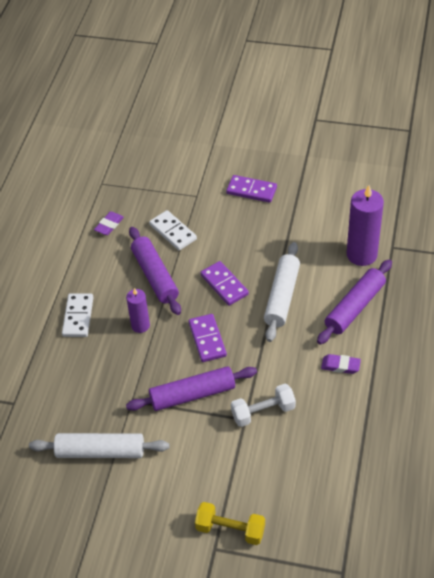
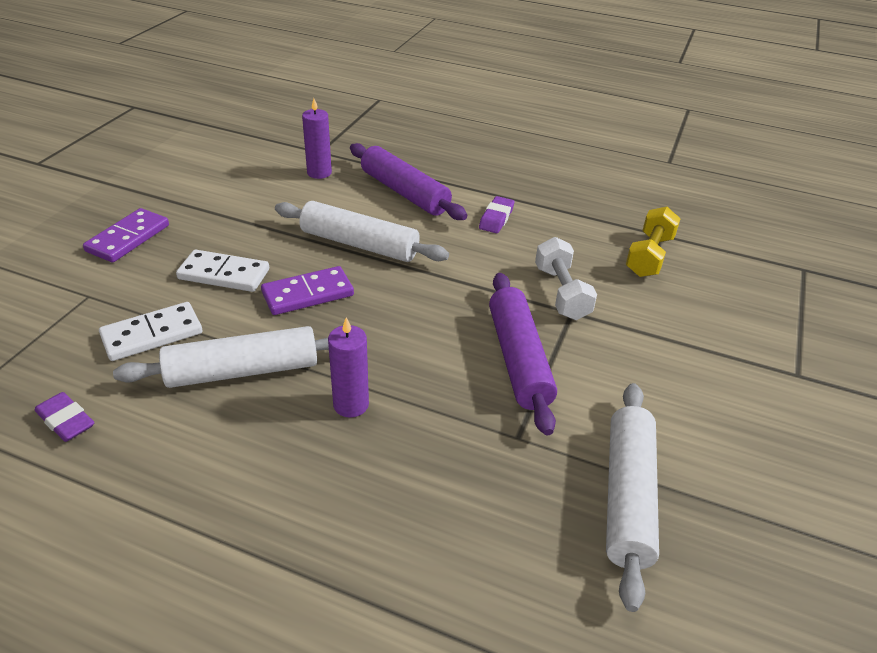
camera: 85 degrees left, 10 degrees down
(78, 317) = (287, 499): white domino -> white domino (224, 274)
(155, 276) = (243, 371): purple rolling pin -> white rolling pin
(207, 339) = (412, 328): purple domino -> none
(230, 530) = (763, 354): yellow dumbbell -> yellow dumbbell (649, 256)
(361, 254) = (319, 173): purple candle -> purple candle, size x0.58

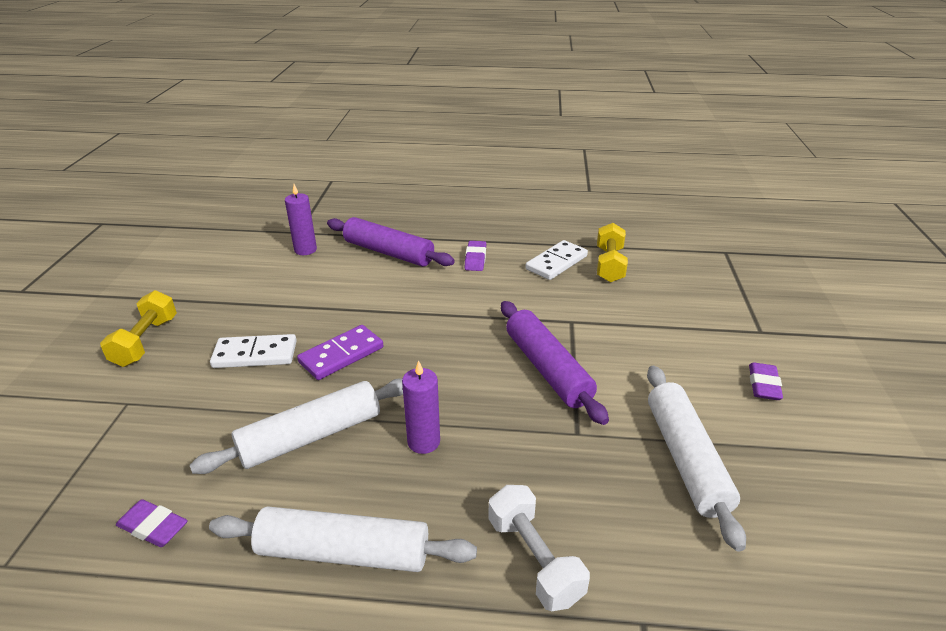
camera: 15 degrees left, 5 degrees down
(128, 238) = (146, 341): purple domino -> yellow dumbbell
(152, 335) = (208, 424): white domino -> white domino (556, 263)
(359, 244) = (369, 303): white rolling pin -> white rolling pin (344, 551)
(561, 293) = (556, 308): white dumbbell -> white dumbbell (534, 559)
(766, 438) = (763, 385): none -> purple eraser

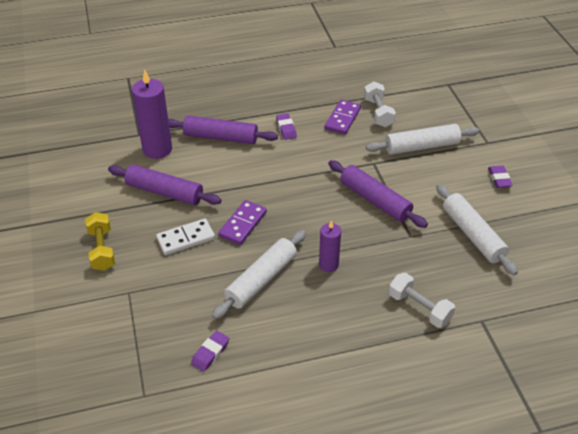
camera: 20 degrees left, 10 degrees up
(153, 527) = (210, 353): purple eraser -> purple eraser turned 60 degrees counterclockwise
(275, 295) = (164, 192): none -> purple rolling pin
(305, 250) = (157, 149): purple candle -> purple candle, size x1.72
(344, 551) = (323, 333): white rolling pin -> white rolling pin (421, 146)
(556, 263) = (343, 119): white domino -> purple domino
(609, 265) = (378, 112): yellow dumbbell -> white dumbbell

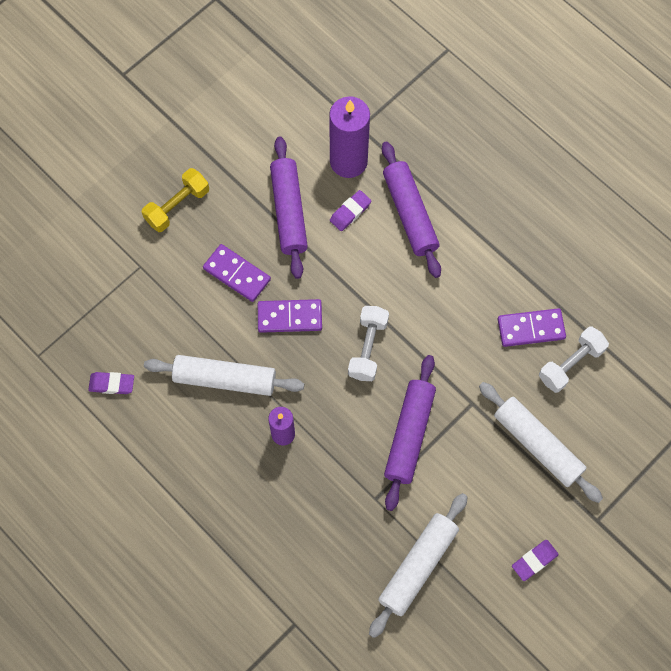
camera: 60 degrees right, 25 degrees up
(185, 238) = (237, 274): white domino -> purple domino
(286, 128) = (470, 275): purple eraser -> purple eraser (350, 212)
(419, 308) = (276, 554): white dumbbell -> white dumbbell (368, 348)

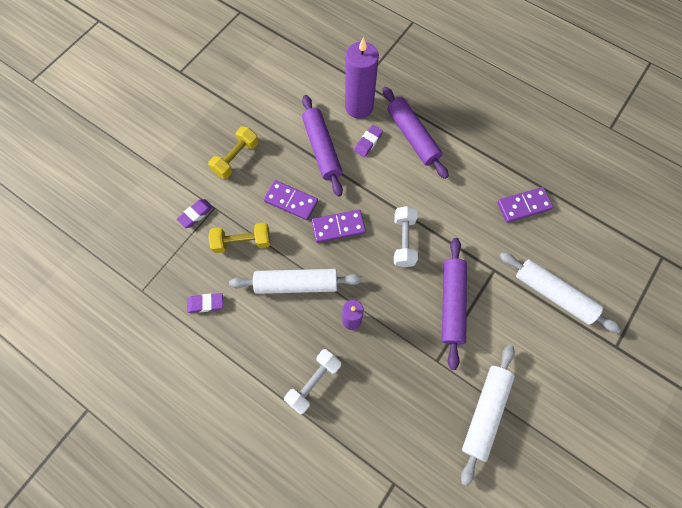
camera: 10 degrees left, 0 degrees up
(167, 316) = (242, 242): none -> yellow dumbbell
(534, 560) = (577, 389): purple eraser -> purple eraser (196, 214)
(570, 364) = (561, 227): white dumbbell -> white dumbbell (314, 382)

